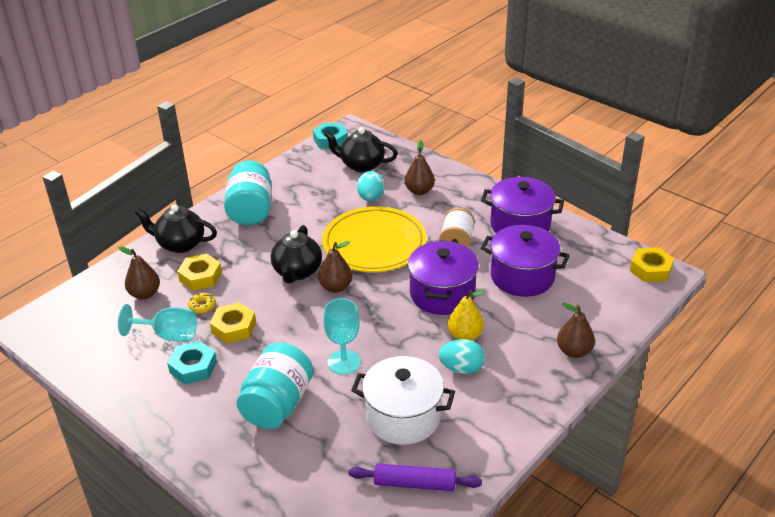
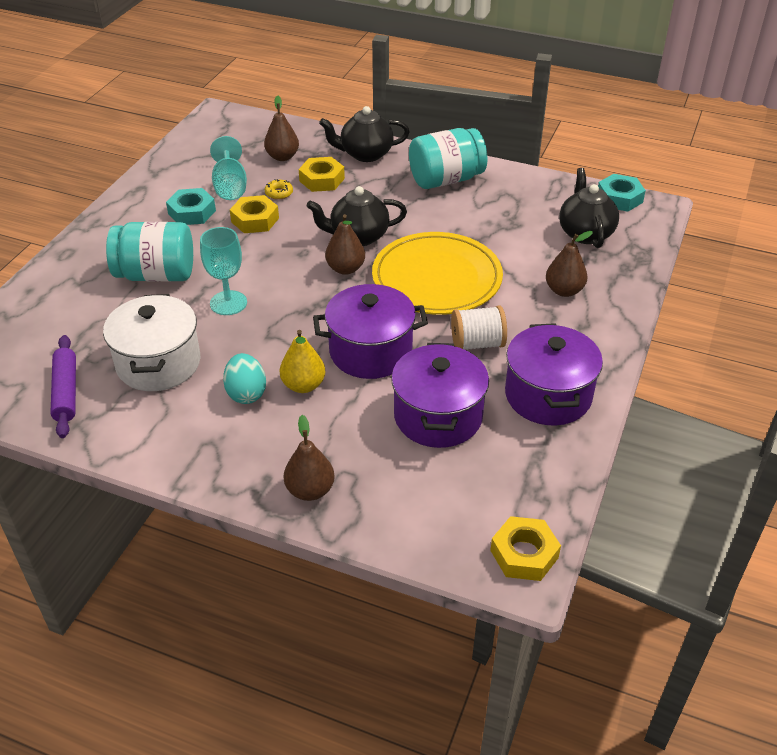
camera: 70 degrees right, 5 degrees up
(180, 244) = (365, 154): black teapot -> black teapot turned 90 degrees counterclockwise
(371, 198) = (523, 255): turquoise egg -> none

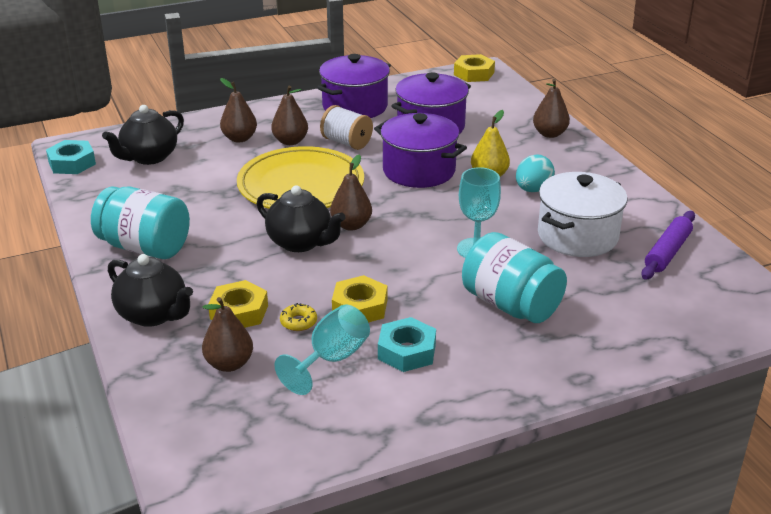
camera: 135 degrees left, 10 degrees down
(522, 314) = (290, 141): none -> brown pear

